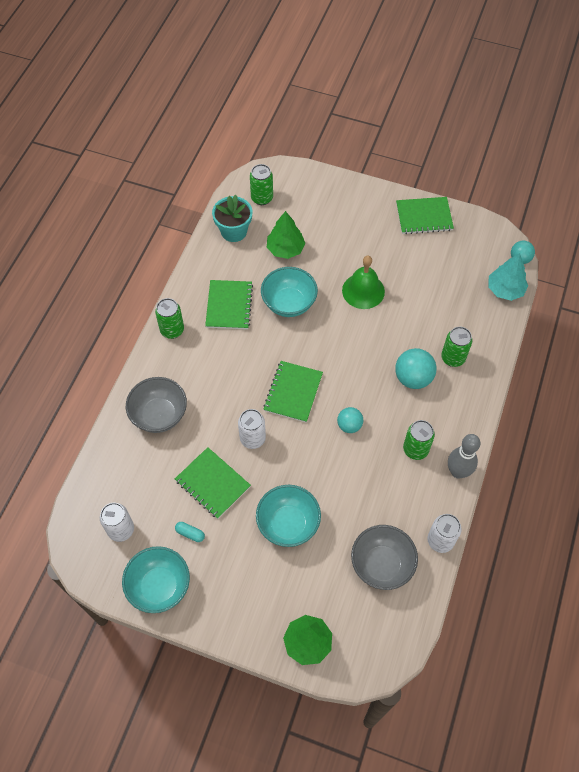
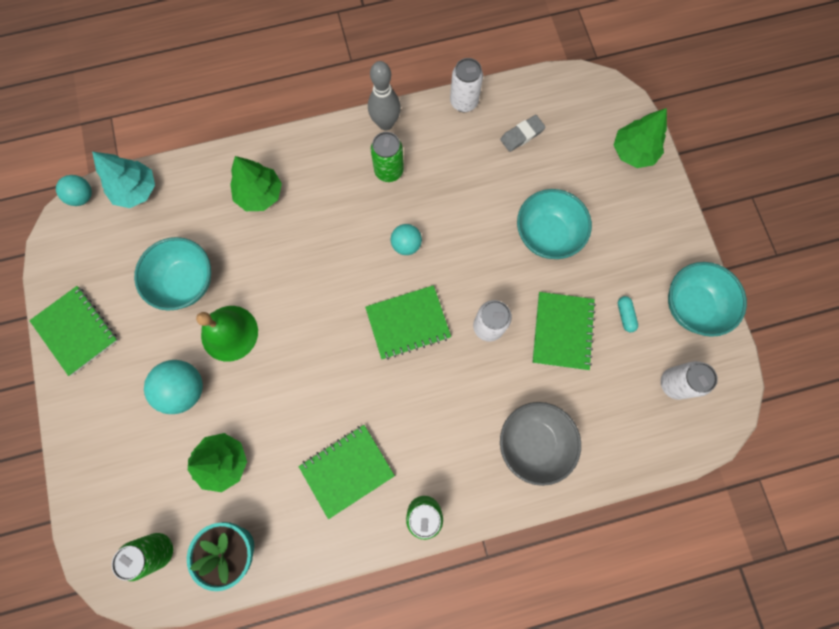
camera: 125 degrees left, 15 degrees up
(289, 303) = (299, 403): turquoise bowl -> turquoise bowl (186, 282)
(381, 564) = (522, 135): grey bowl -> grey eraser
(413, 378) = (310, 218): turquoise ball -> turquoise ball (184, 389)
(453, 358) = (259, 194): green can -> green tree

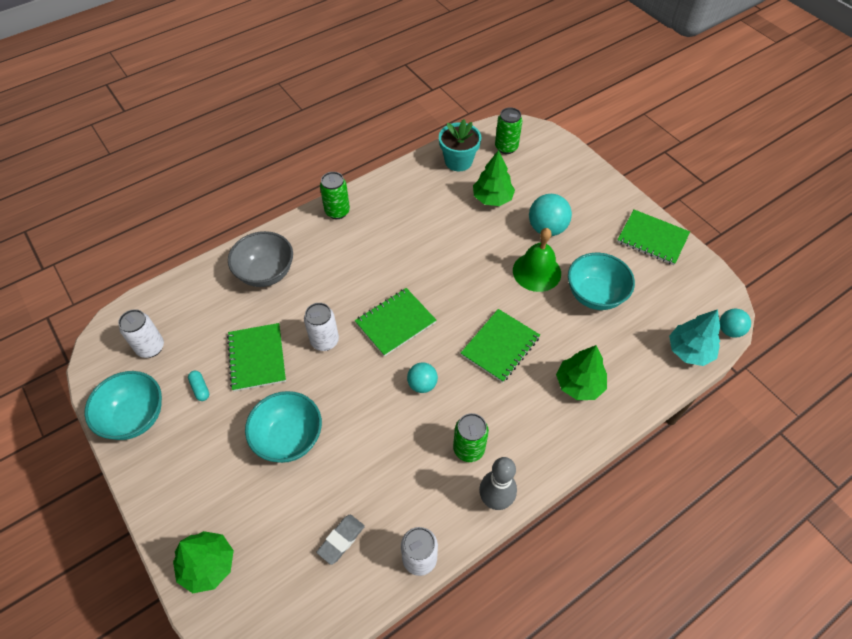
camera: 160 degrees right, 20 degrees down
(347, 470) = (402, 218): green notebook -> green notebook (500, 346)

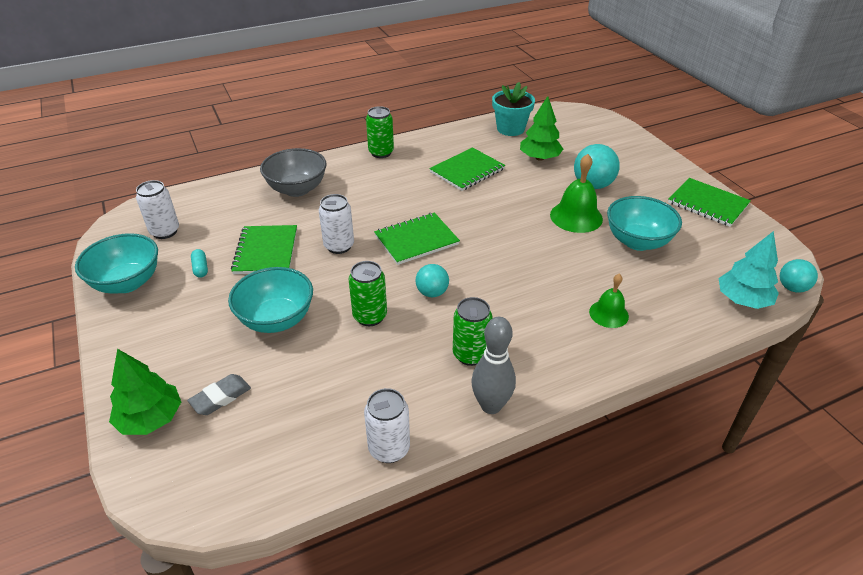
camera: 10 degrees right, 15 degrees down
(341, 540) = (304, 417): grey eraser -> grey eraser (220, 397)
(500, 346) = (524, 271): green notebook -> green notebook (467, 171)
(506, 147) = (561, 123): green can -> green can (370, 316)
(579, 384) = (608, 314): green tree -> green bell

